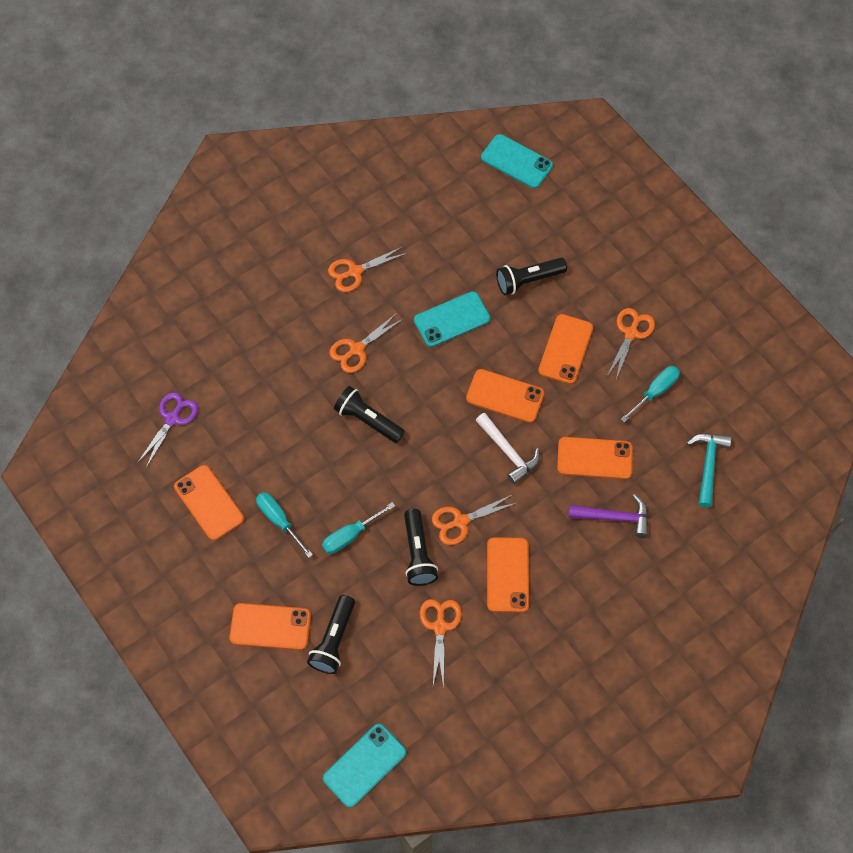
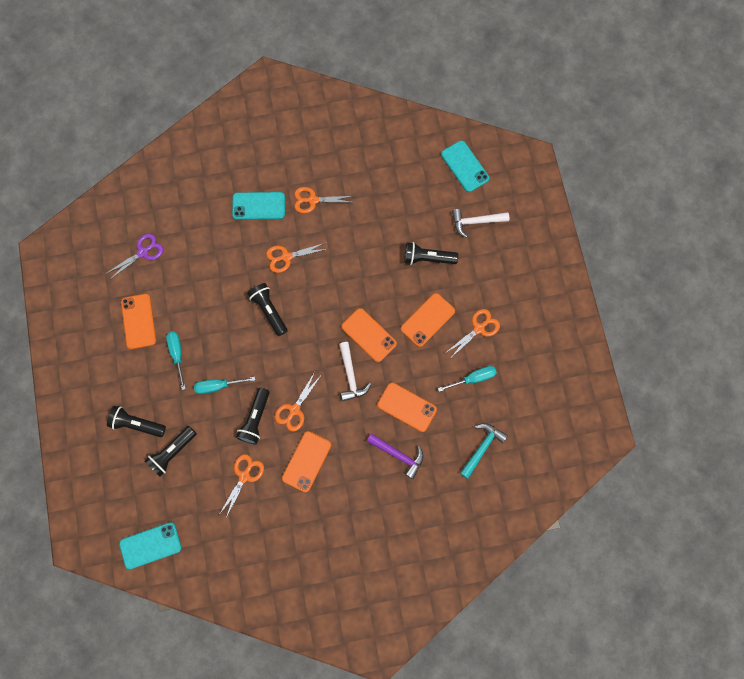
camera: 25 degrees right, 10 degrees up
(270, 626) = (136, 424): orange phone -> black flashlight
(452, 319) = (361, 264): turquoise phone -> turquoise phone (258, 206)
(460, 521) = (294, 410): orange scissors -> orange scissors turned 60 degrees counterclockwise
(562, 217) = (476, 222): none -> white hammer

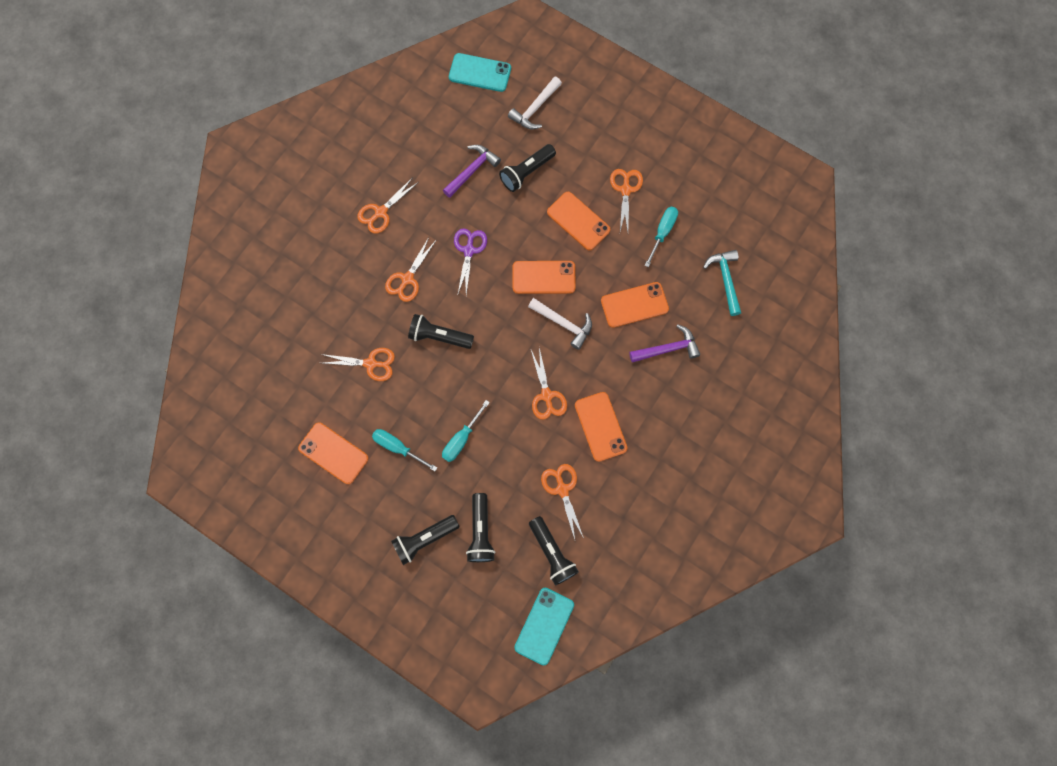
camera: 45 degrees left, 0 degrees up
(143, 252) = (275, 392): purple scissors -> purple scissors (469, 250)
(213, 288) = (371, 363): none -> orange scissors
(255, 419) = (522, 435): black flashlight -> black flashlight (552, 553)
(258, 206) = (338, 259): turquoise phone -> none
(395, 225) = (472, 170): none -> purple hammer
(427, 320) = (578, 221): orange phone -> orange phone turned 45 degrees counterclockwise

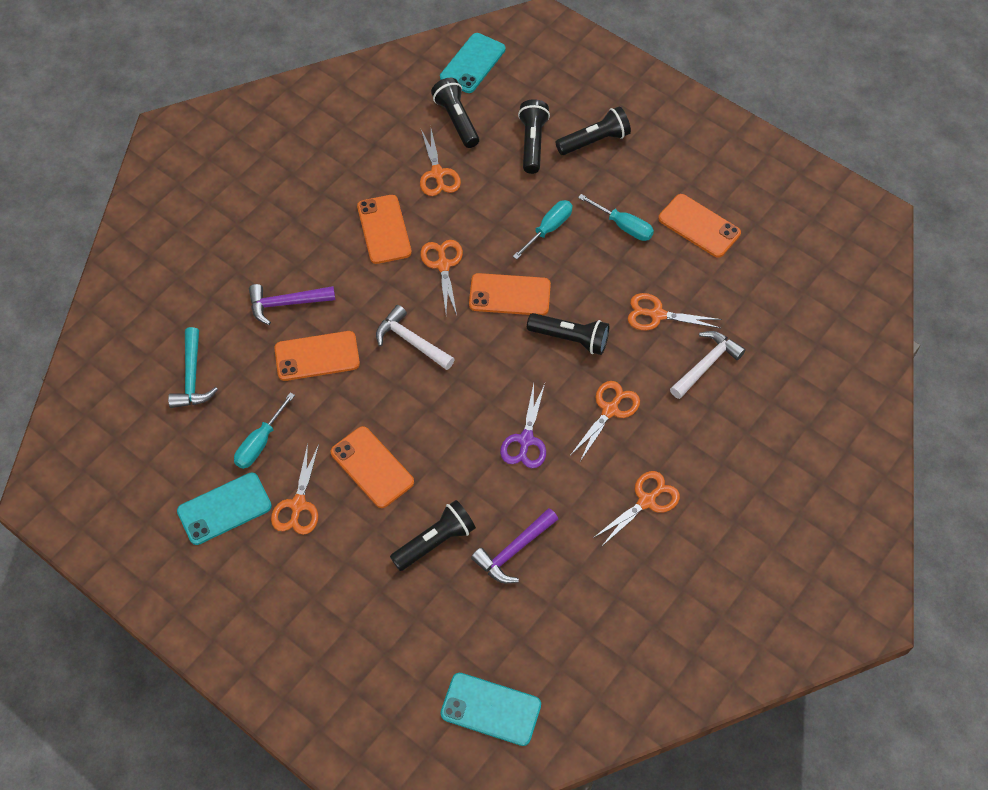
camera: 175 degrees left, 15 degrees down
(535, 109) = (411, 640): white hammer -> white hammer (706, 364)
(543, 277) = (429, 398): orange phone -> orange phone (509, 295)
(676, 183) = (224, 509): none -> turquoise phone

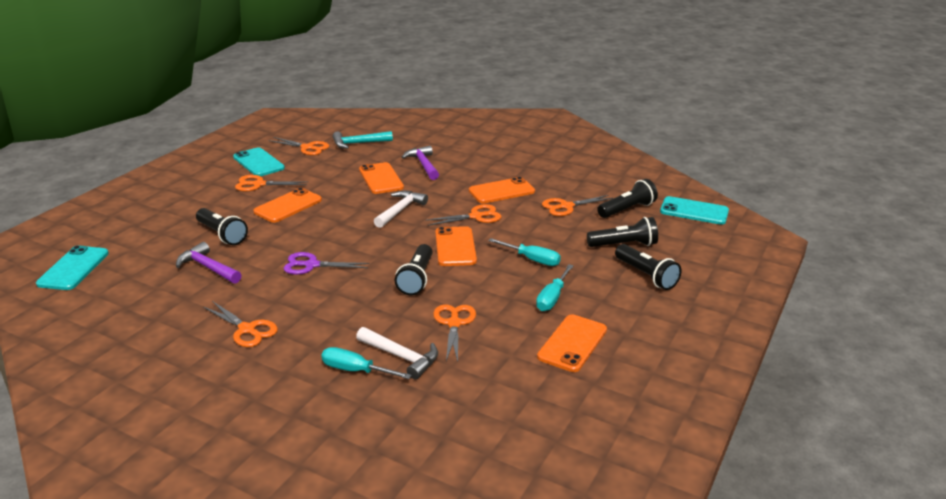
camera: 80 degrees right, 30 degrees down
(260, 442) = (309, 168): turquoise screwdriver -> turquoise screwdriver (356, 370)
(610, 410) = (343, 304): orange scissors -> orange scissors (307, 148)

